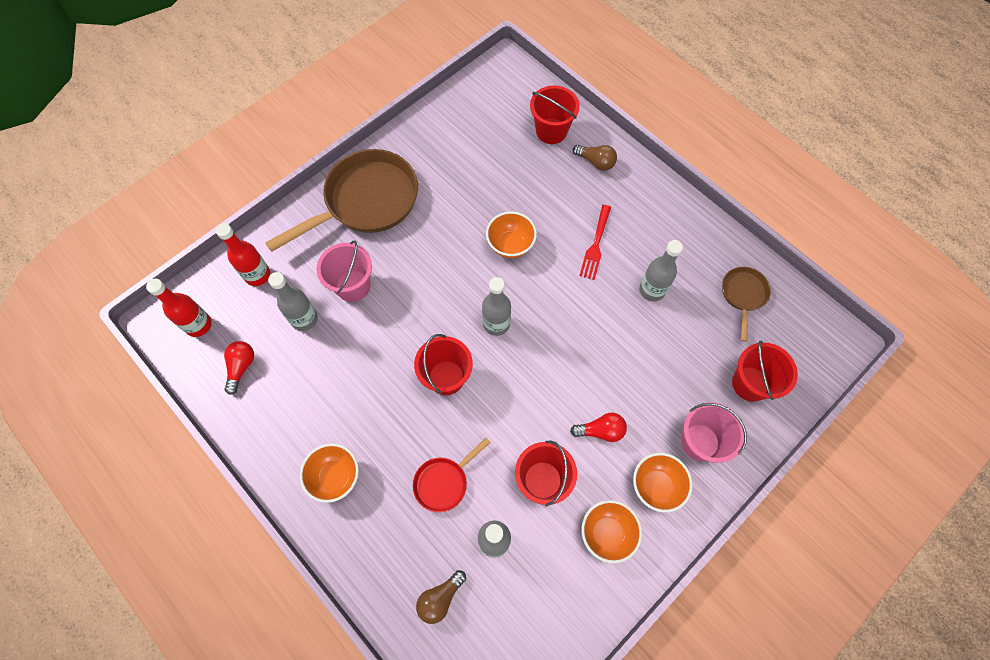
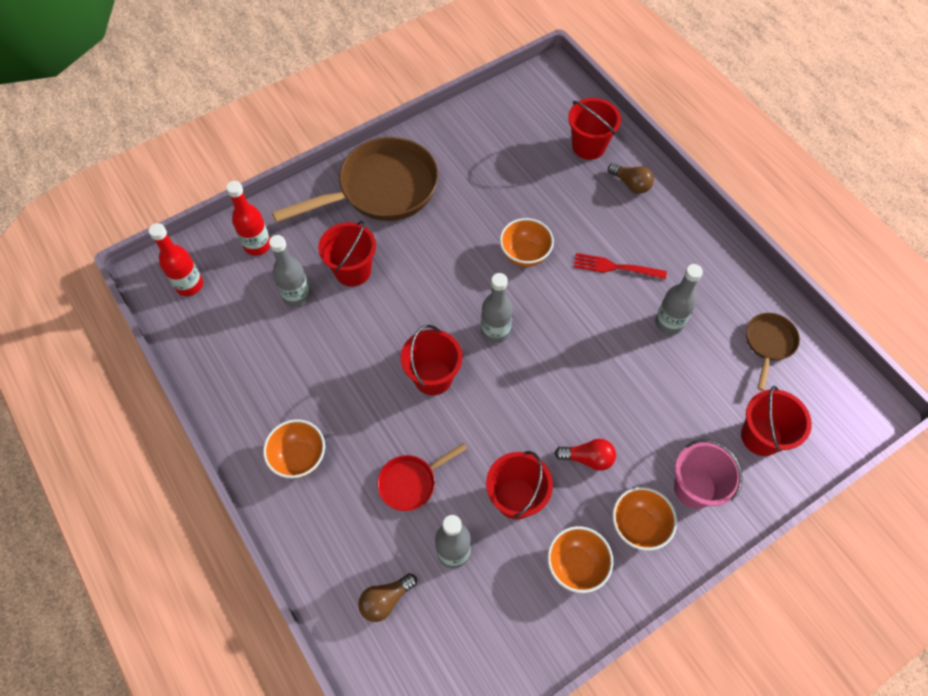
camera: 10 degrees right, 5 degrees down
(241, 367) = (224, 333): red light bulb -> none
(353, 286) = (353, 271): pink bucket -> red bucket
(595, 244) = (616, 267): red fork -> red fork turned 75 degrees clockwise

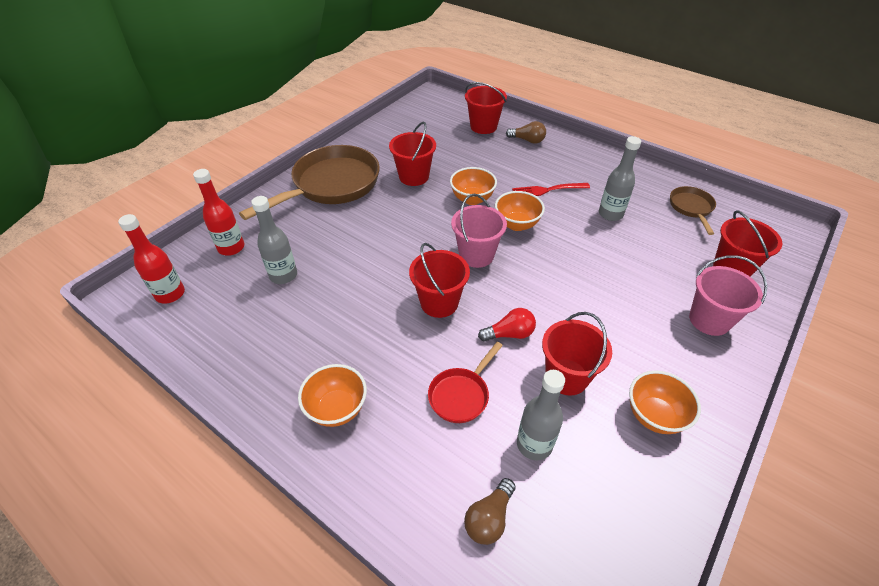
camera: 20 degrees left, 15 degrees down
(353, 271) = (329, 244): red bucket -> red bucket (414, 176)
(495, 331) = (476, 255): grey bottle -> pink bucket
(588, 458) = (609, 325): red light bulb -> red light bulb (509, 334)
(638, 525) = (685, 363): orange bowl -> orange bowl (517, 224)

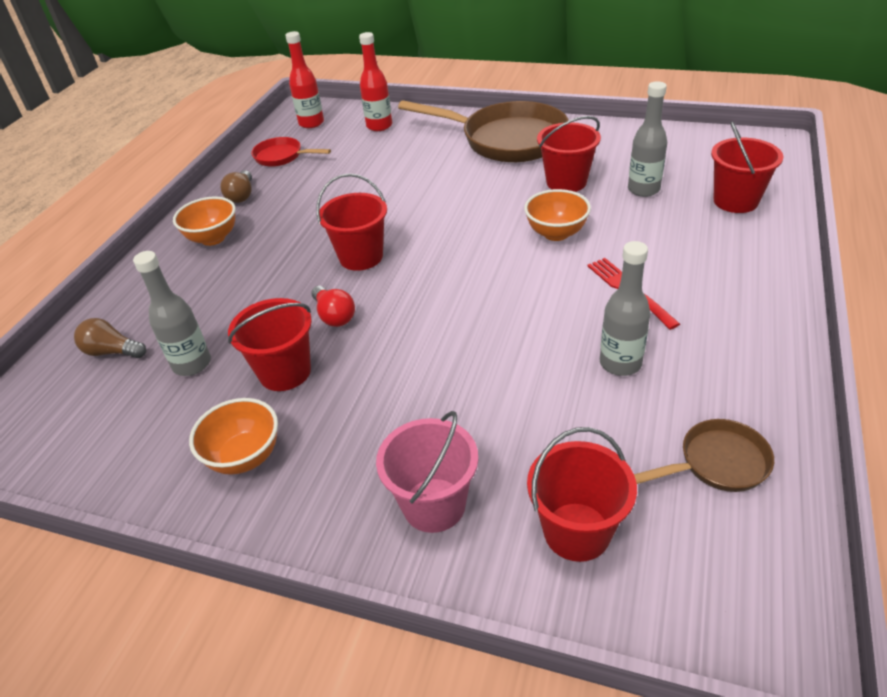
camera: 75 degrees right, 5 degrees down
(283, 275) = (357, 161): grey bottle -> grey bottle (643, 189)
(461, 395) = (243, 302): red pan -> red pan (282, 157)
(476, 255) = (451, 262): pink bucket -> none
(517, 224) = (530, 279): orange bowl -> none
(527, 140) = (742, 246): brown light bulb -> brown light bulb (241, 195)

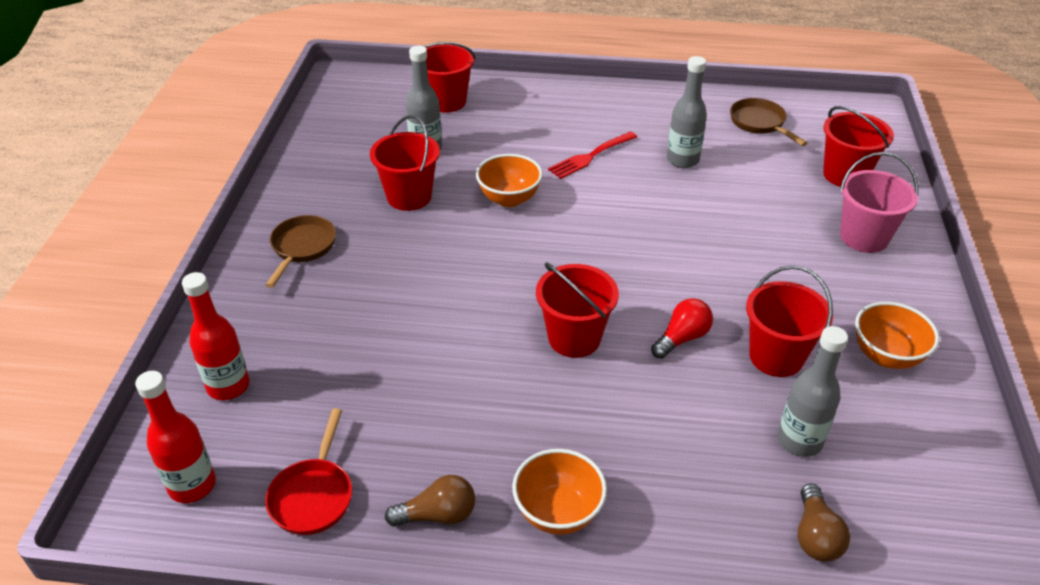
camera: 105 degrees left, 0 degrees up
(506, 140) = (302, 248): brown pan -> brown pan, size x0.48

